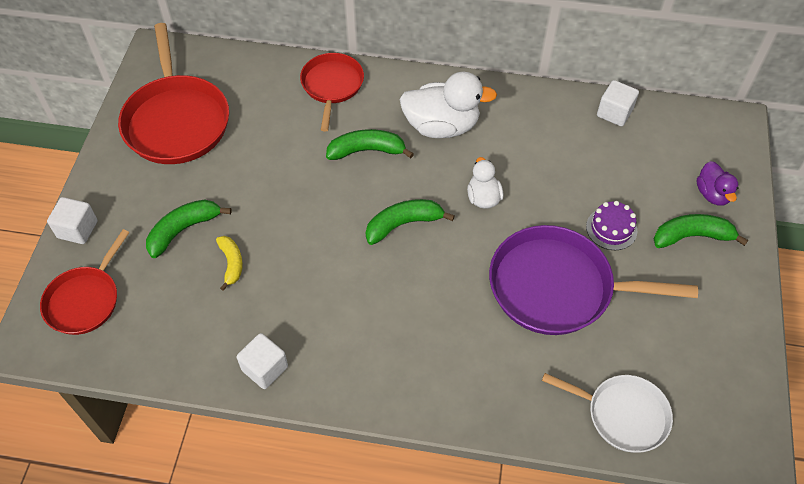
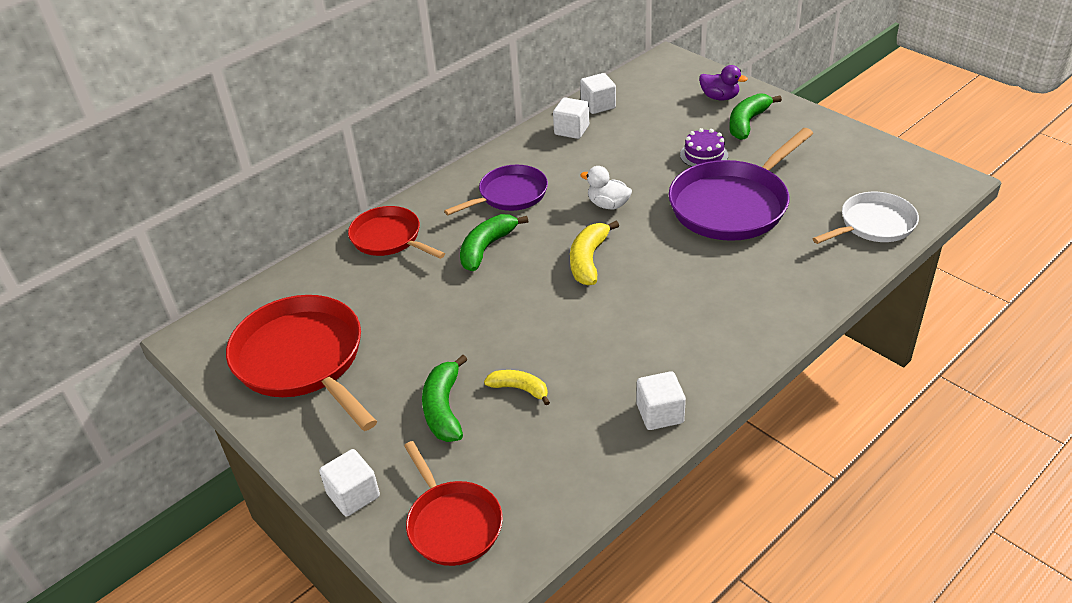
camera: 50 degrees left, 15 degrees down
(176, 121) = (302, 359): red pan -> red pan turned 150 degrees counterclockwise
(403, 224) = (588, 260): green banana -> yellow banana
(441, 126) = (510, 195): white duck -> purple pan
(562, 115) = (571, 130): none -> white cube

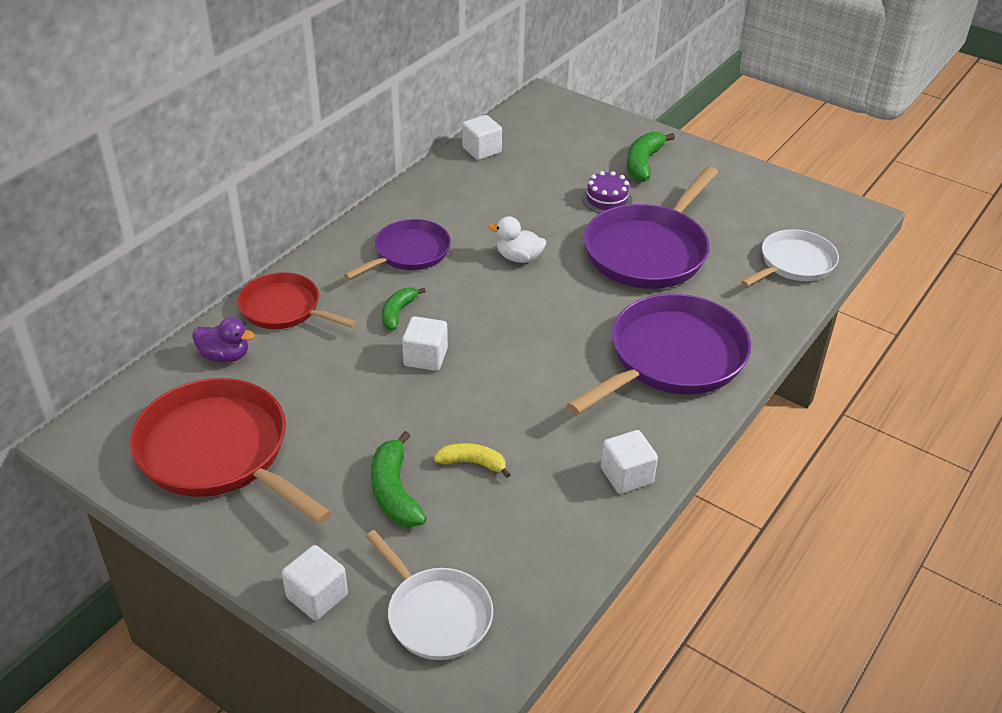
camera: 15 degrees left, 0 degrees up
(453, 524) = (436, 615): red pan -> white pan
(486, 248) = (398, 313): green banana -> green banana, size x0.66
(571, 130) = (459, 178): white cube -> white cube (425, 357)
(588, 260) = (512, 319): yellow banana -> none
(719, 97) = (608, 137): purple duck -> purple duck (225, 356)
(730, 306) = (672, 358): none -> purple pan

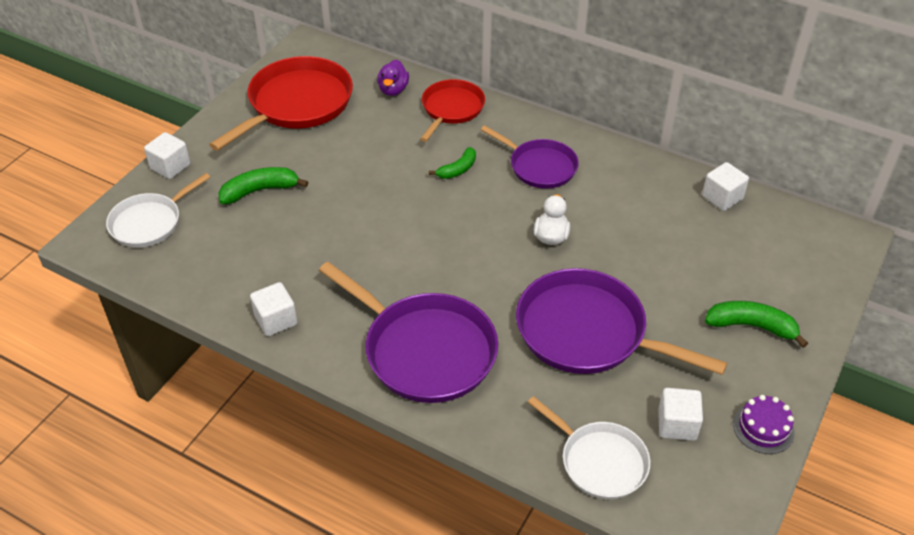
camera: 85 degrees right, 5 degrees up
(398, 313) = (457, 169): green banana -> green banana turned 120 degrees clockwise
(425, 357) = (405, 191): white cube -> white cube (677, 424)
(472, 463) = (288, 228): yellow banana -> none
(607, 199) = (669, 297): purple cake -> purple cake (763, 428)

